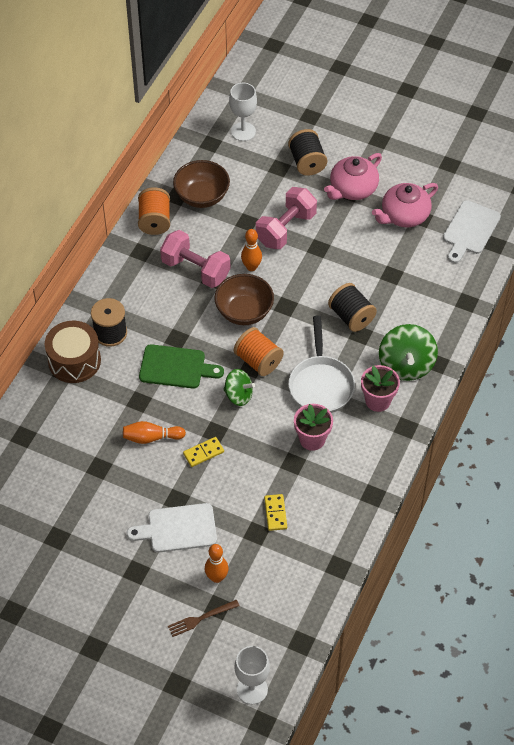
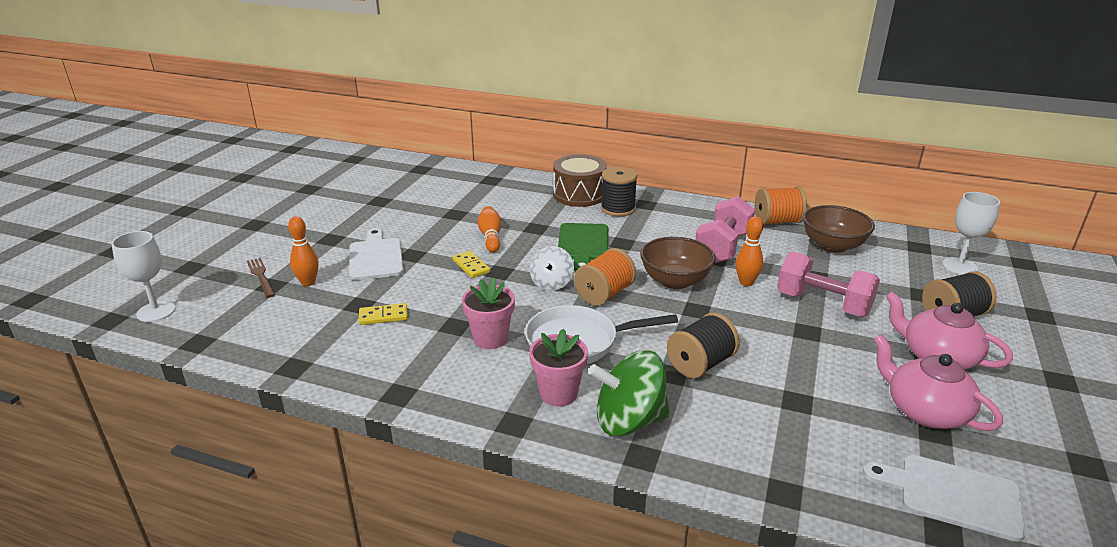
camera: 85 degrees right, 25 degrees down
(238, 395) = (551, 283): green spinning top -> white spinning top

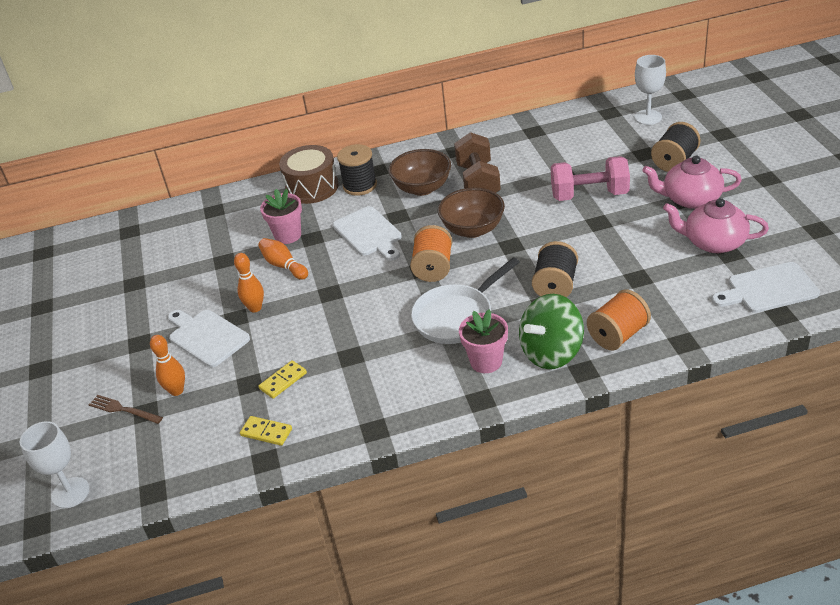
camera: 30 degrees left, 10 degrees up
(471, 266) = (300, 301): yellow domino -> yellow domino (266, 432)
(490, 338) = (390, 350): pink flower pot -> pink flower pot (288, 235)
(551, 283) = (383, 281): white spinning top -> none
(583, 244) = (369, 233): green cutting board -> white cutting board
(722, 248) = (478, 182): pink dumbbell -> brown dumbbell
(746, 282) = (523, 204): orange bowling pin -> orange bowling pin (255, 308)
(777, 221) = (494, 137): orange spool -> orange spool (618, 335)
(832, 246) = (553, 141): brown bowl -> brown bowl (422, 188)

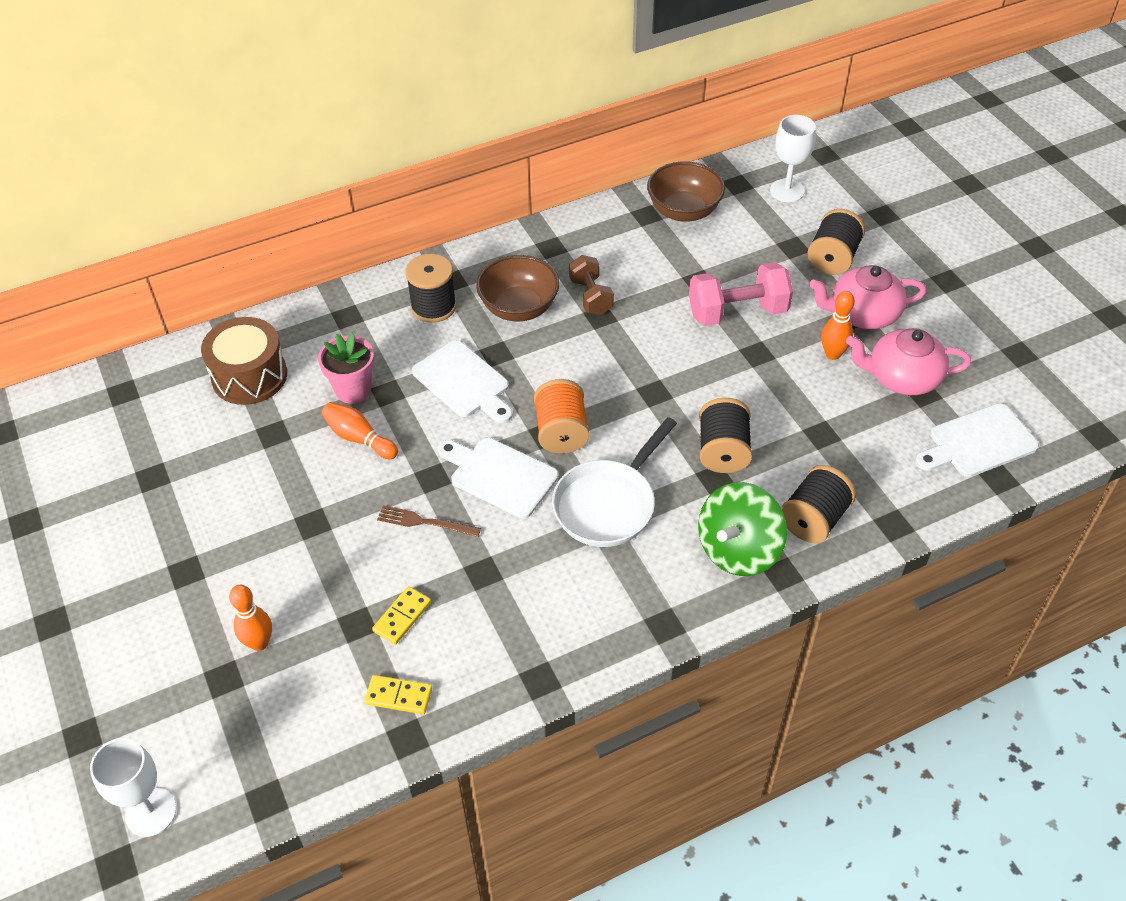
camera: 15 degrees left, 10 degrees up
(123, 409) = (191, 678): brown fork -> brown fork (424, 522)
(206, 337) = (279, 556): white cutting board -> white cutting board (499, 476)
(255, 308) = (336, 507): orange bowling pin -> orange bowling pin (832, 354)
(312, 187) = (368, 311): brown drum -> brown drum (249, 376)
(473, 229) = (600, 370): brown bowl -> brown bowl (684, 211)
(478, 182) = (591, 296): brown dumbbell -> brown dumbbell, size x0.64
(486, 361) = (660, 569): pink flower pot -> none
(618, 335) = (814, 519): orange spool -> black spool

